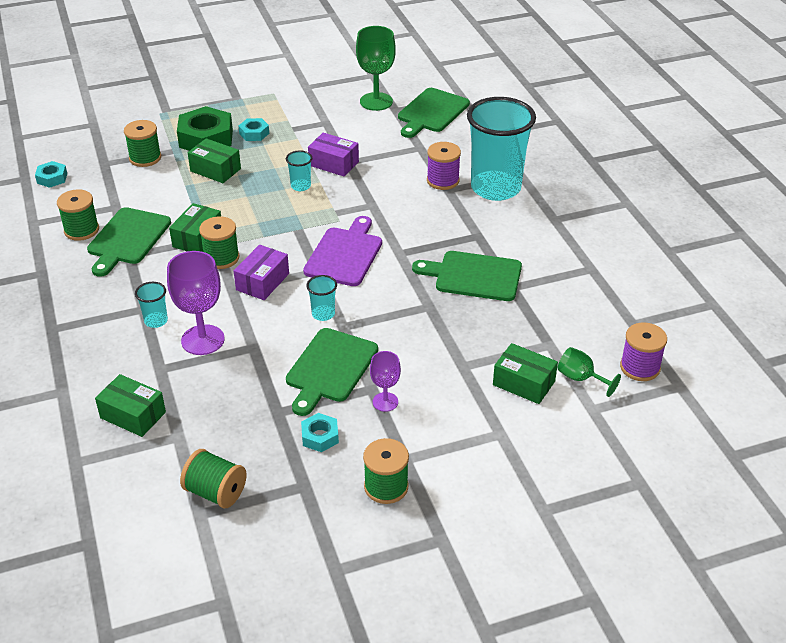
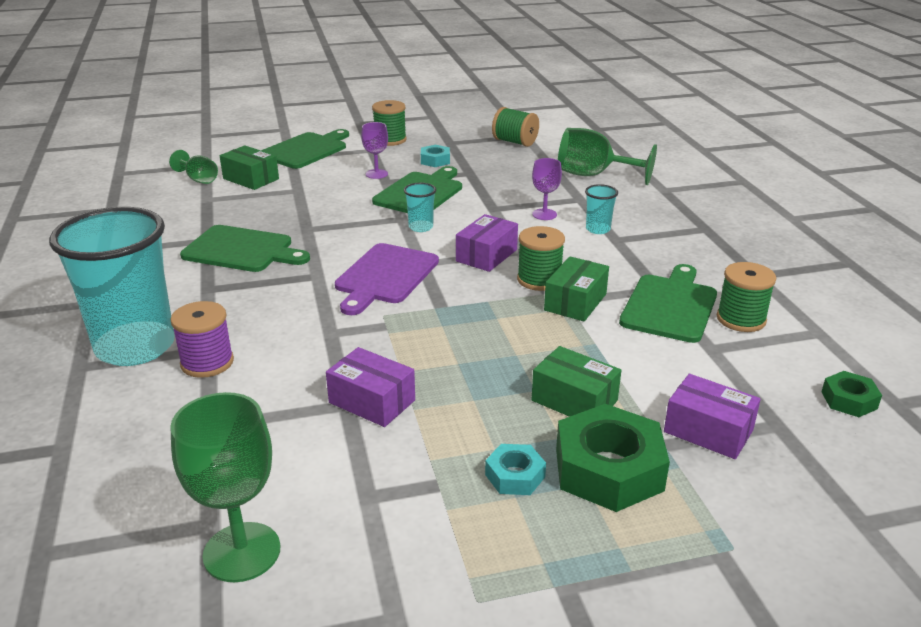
camera: 175 degrees left, 10 degrees down
(52, 178) = (849, 400): turquoise nut -> green nut
(133, 415) = (593, 175): green box -> green goblet
(145, 158) = (708, 431): green spool -> purple box
(203, 340) = (544, 214): purple goblet -> purple goblet, size x0.57
(300, 186) = (432, 365): turquoise cup -> none
(432, 112) = (138, 510): green cutting board -> green cutting board (306, 150)
(640, 367) = (139, 183): purple spool -> none

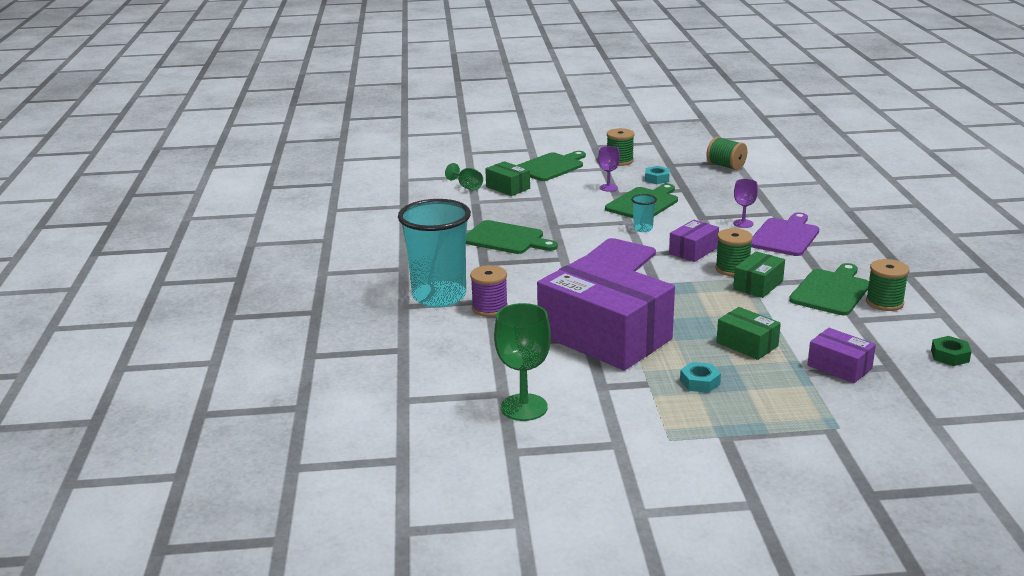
camera: 10 degrees right, 5 degrees down
(372, 401) = (604, 337): purple box -> purple box, size x2.25
(593, 175) = (789, 195): green goblet -> none
(598, 229) = (785, 236): turquoise cup -> purple cutting board
(608, 469) = (764, 383): green nut -> none

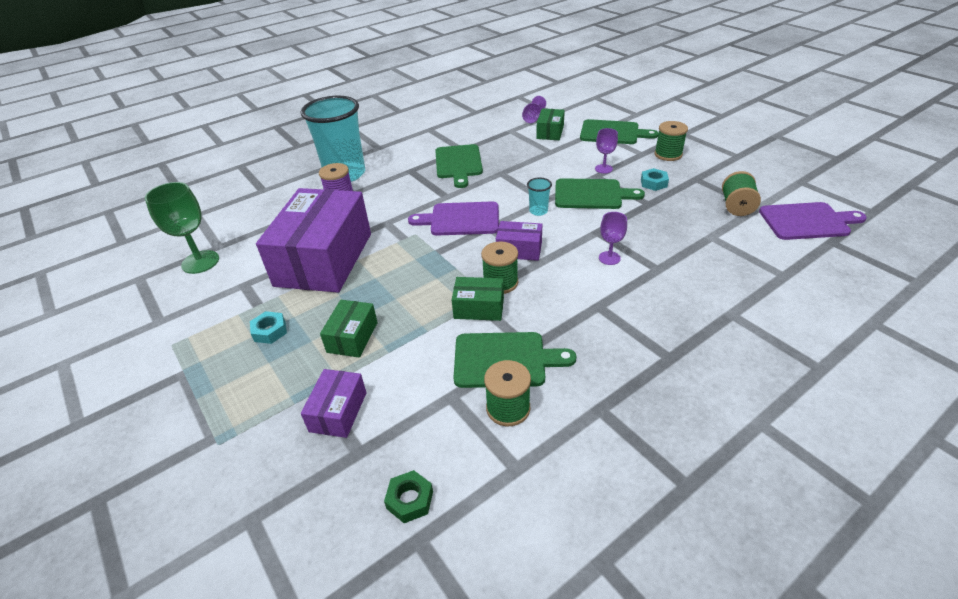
camera: 60 degrees right, 15 degrees up
(467, 186) = (533, 119): green goblet -> purple goblet
(785, 236) = (608, 292): purple cutting board -> purple cutting board (807, 221)

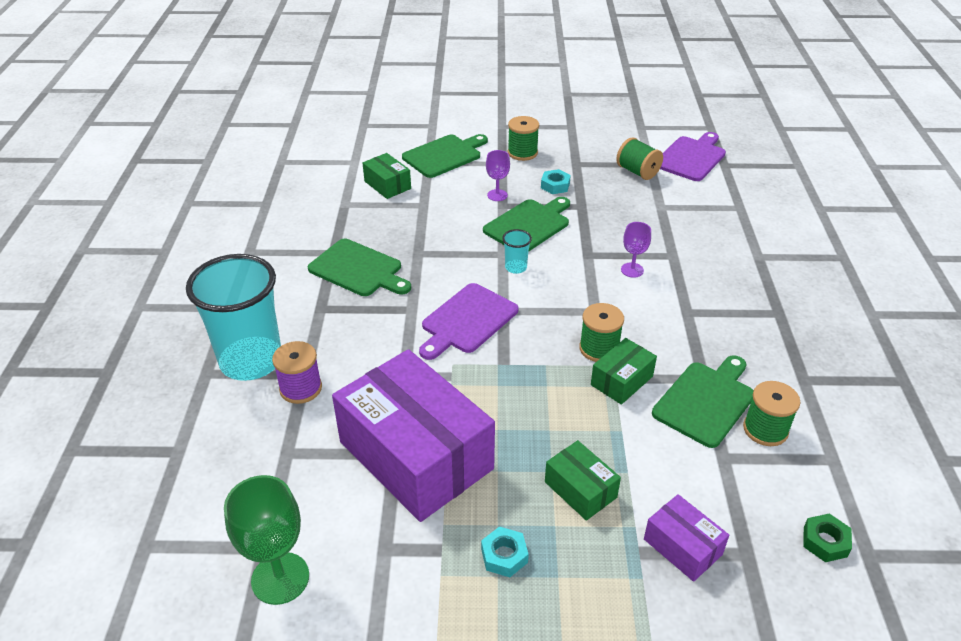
camera: 55 degrees left, 0 degrees up
(519, 250) = (562, 311): purple box -> none
(533, 119) = (344, 179): purple goblet -> none

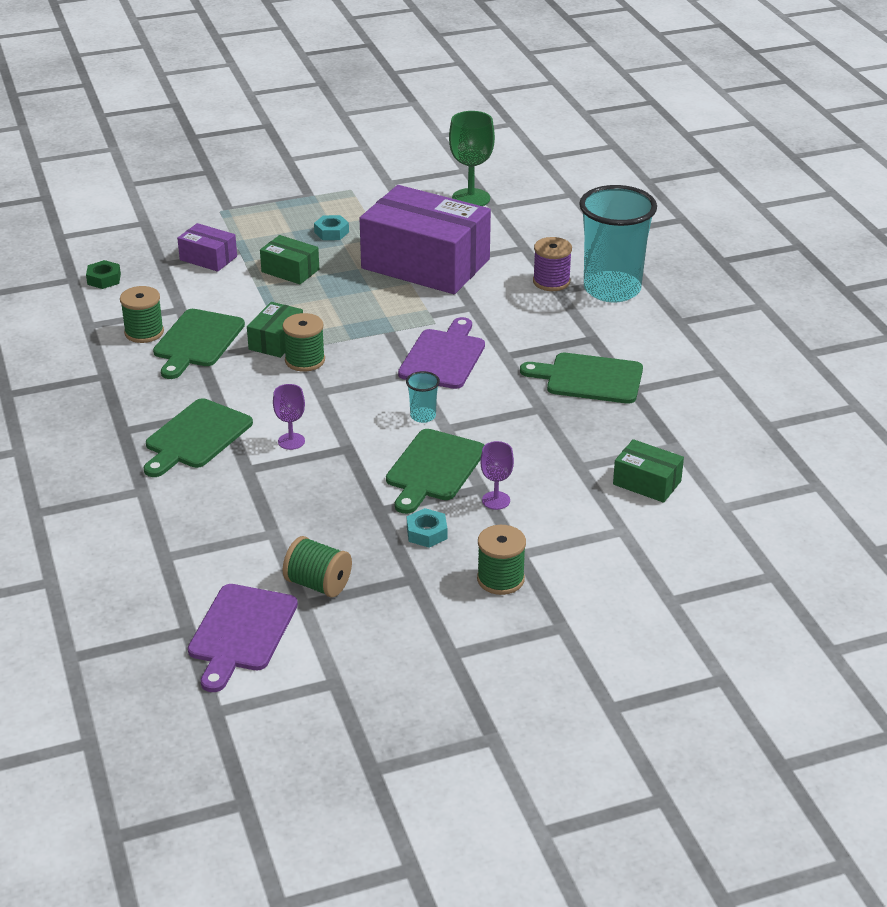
camera: 160 degrees right, 5 degrees down
(444, 155) = (609, 547): green cutting board -> green cutting board (196, 437)

